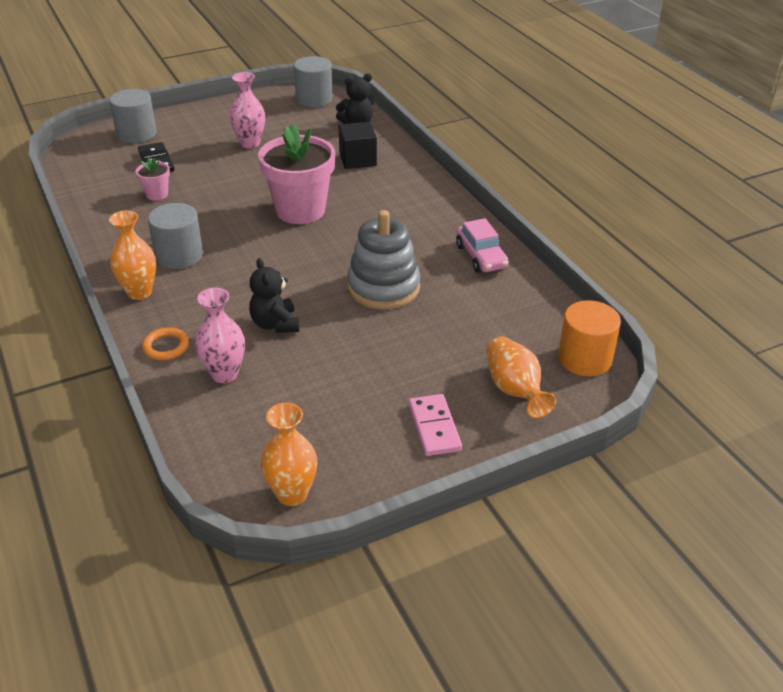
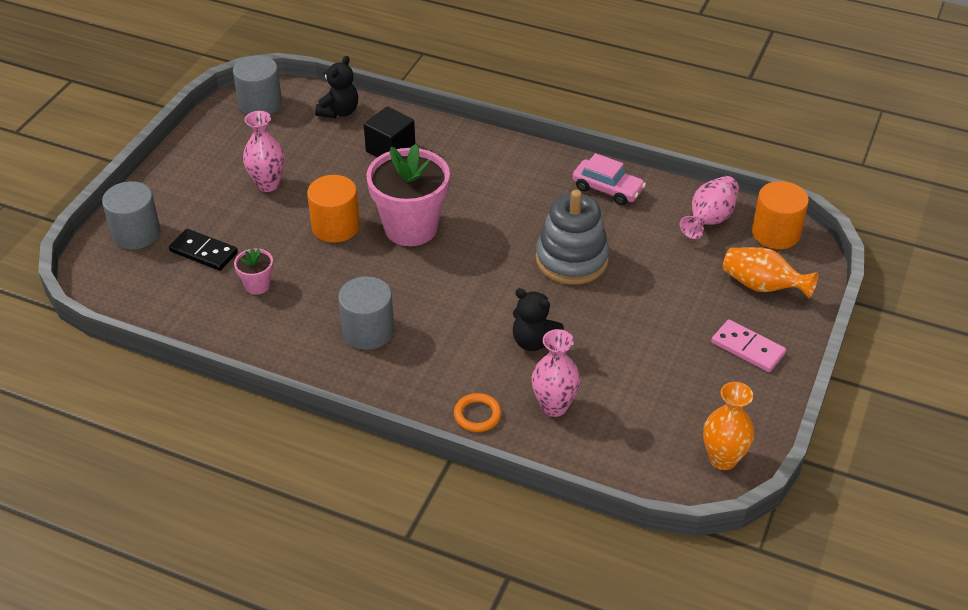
camera: 40 degrees left, 5 degrees up
(139, 292) = (384, 384): orange vase -> none
(254, 186) = (335, 226): none -> orange cylinder
(537, 319) = (709, 220): none -> pink vase

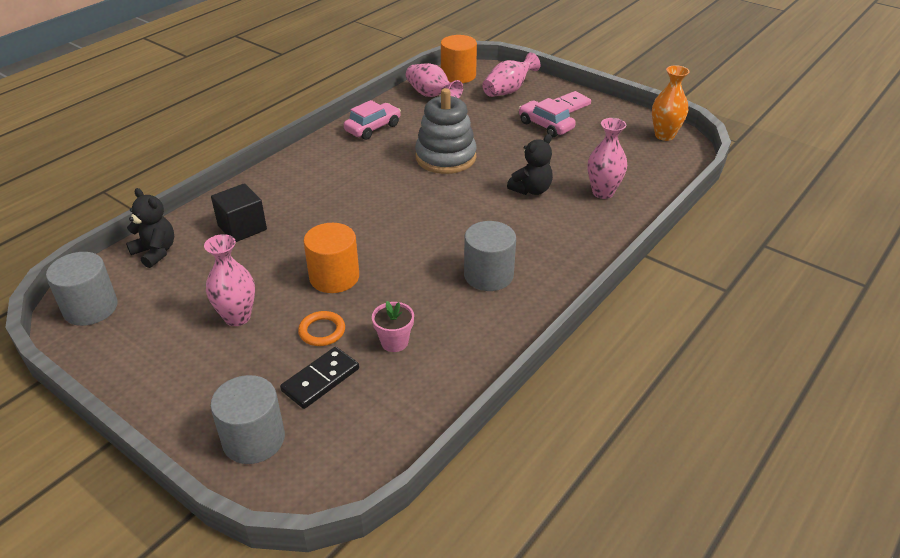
camera: 75 degrees left, 5 degrees down
(411, 228) = (362, 231): pink flower pot -> none
(477, 415) = (605, 230): orange ring -> orange ring (322, 331)
(687, 335) = (545, 126): none -> pink car
(762, 286) = (508, 90): orange vase -> pink vase

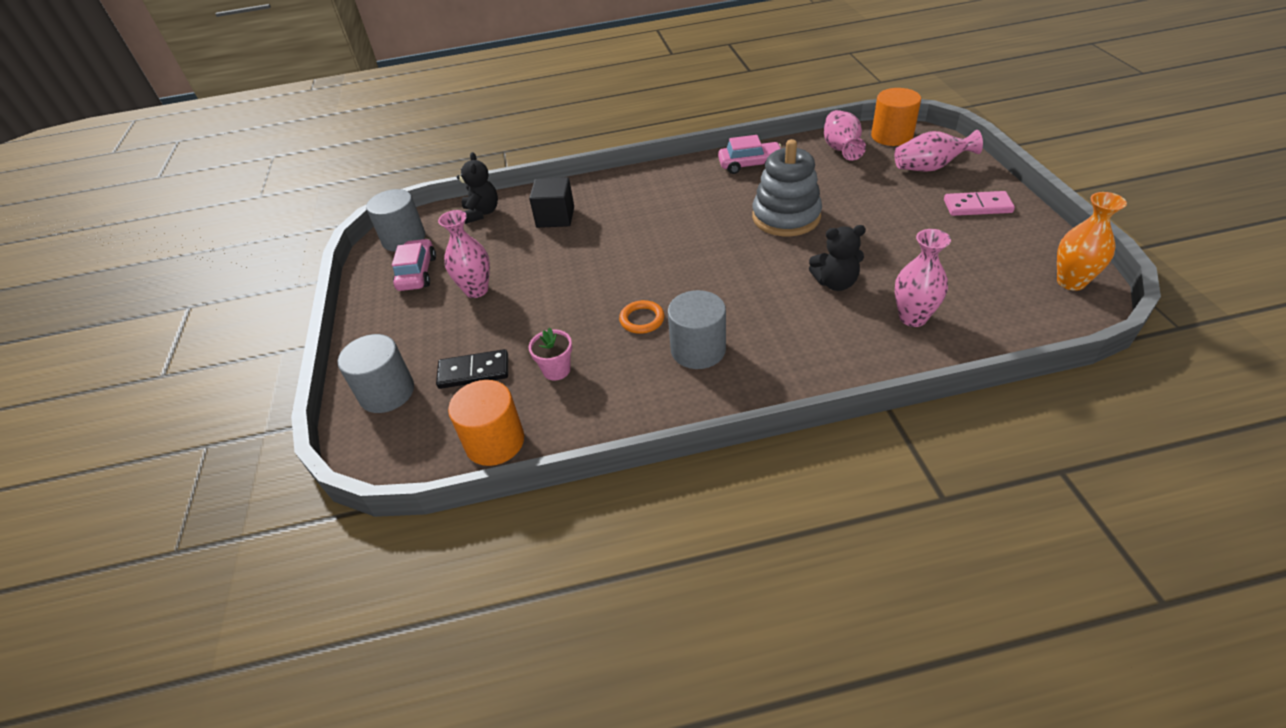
camera: 45 degrees right, 5 degrees up
(322, 331) = (517, 332): orange ring -> orange ring (642, 319)
(334, 277) = (574, 290): orange cylinder -> orange cylinder (495, 442)
(545, 126) = (929, 220): pink car -> pink car (417, 273)

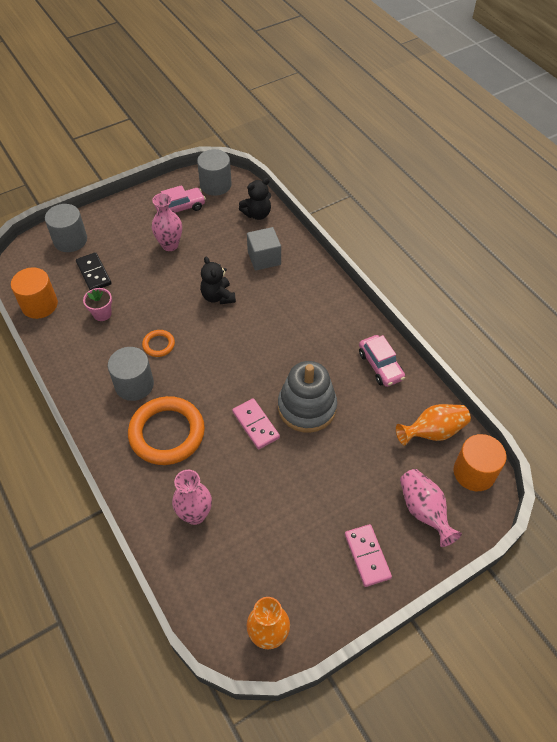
camera: 65 degrees right, 10 degrees up
(555, 217) = (264, 258): black cube -> grey cube
(787, 328) = (167, 433): none -> orange ring
(797, 255) = (255, 425): none -> pink domino
(835, 283) = (226, 456): black teddy bear -> black teddy bear (218, 297)
(841, 149) = (433, 432): pink vase -> orange vase

